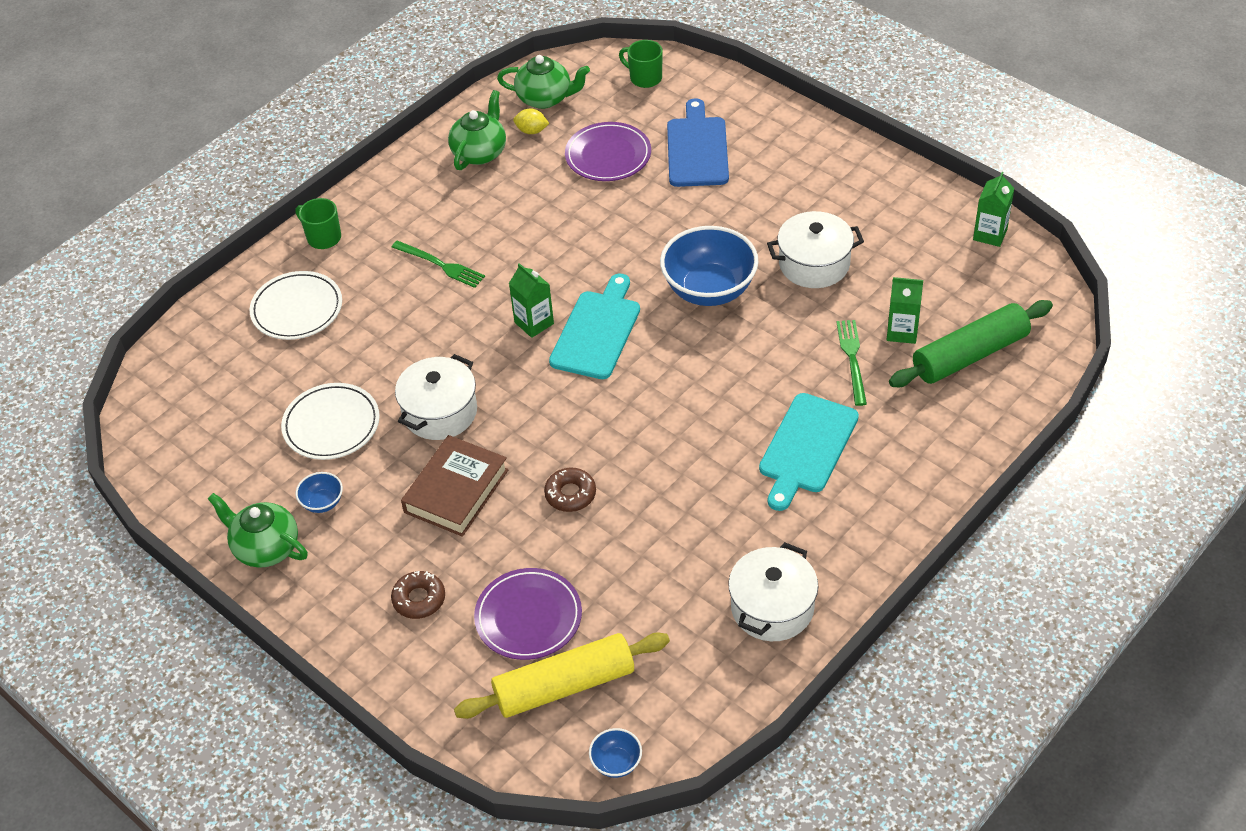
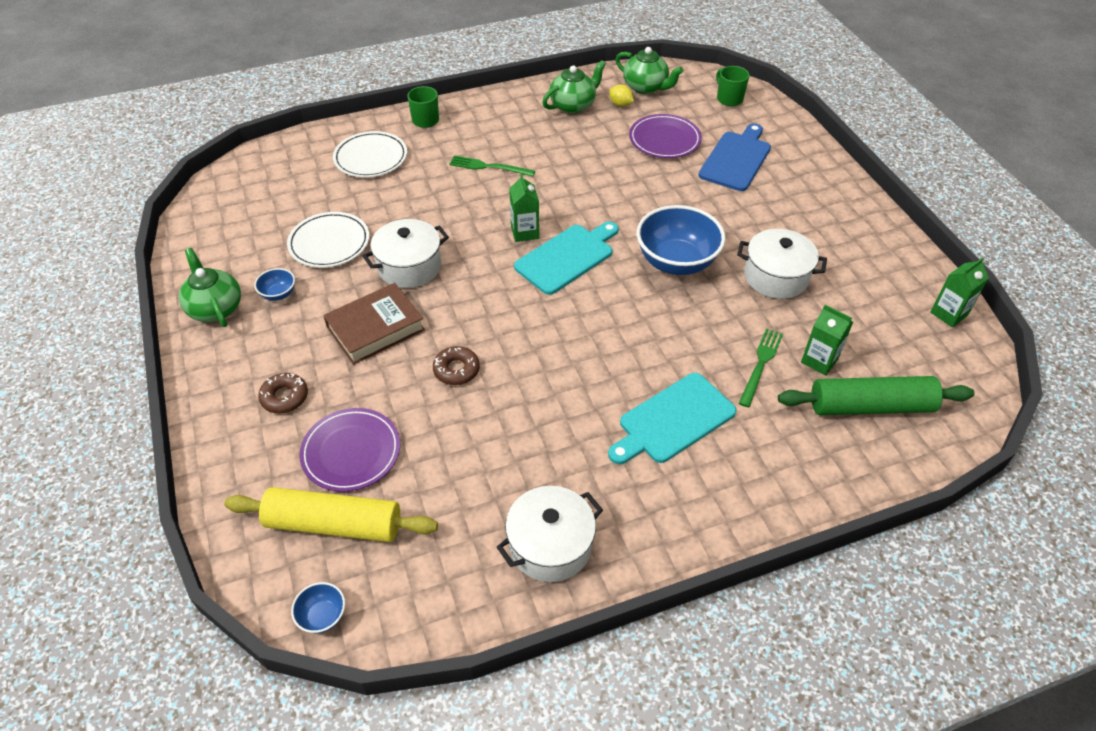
camera: 25 degrees right, 0 degrees up
(440, 265) = (489, 167): green fork -> green fork turned 135 degrees clockwise

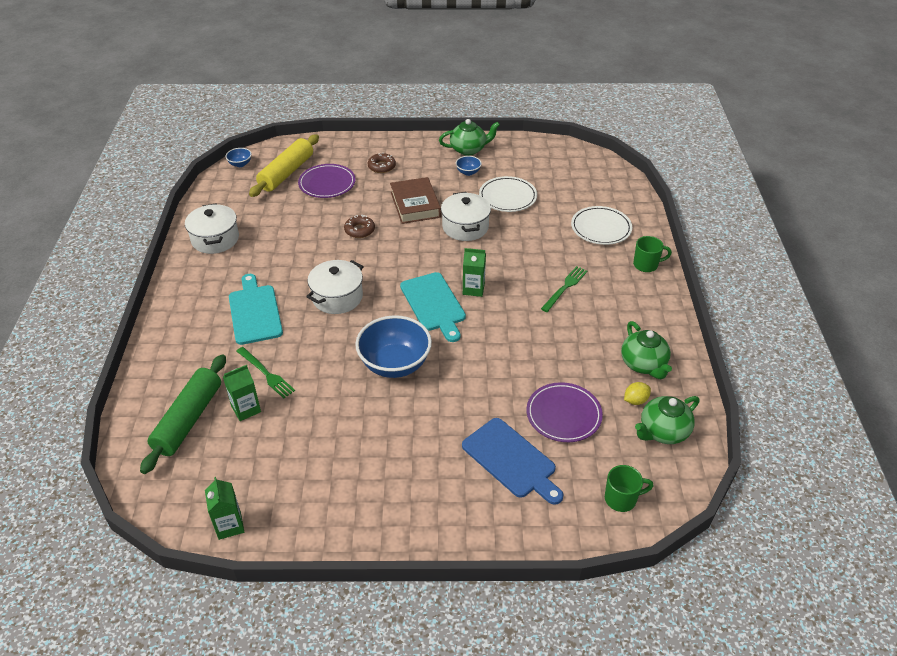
camera: 110 degrees right, 5 degrees down
(776, 277) = (343, 421): white pot -> white pot (337, 297)

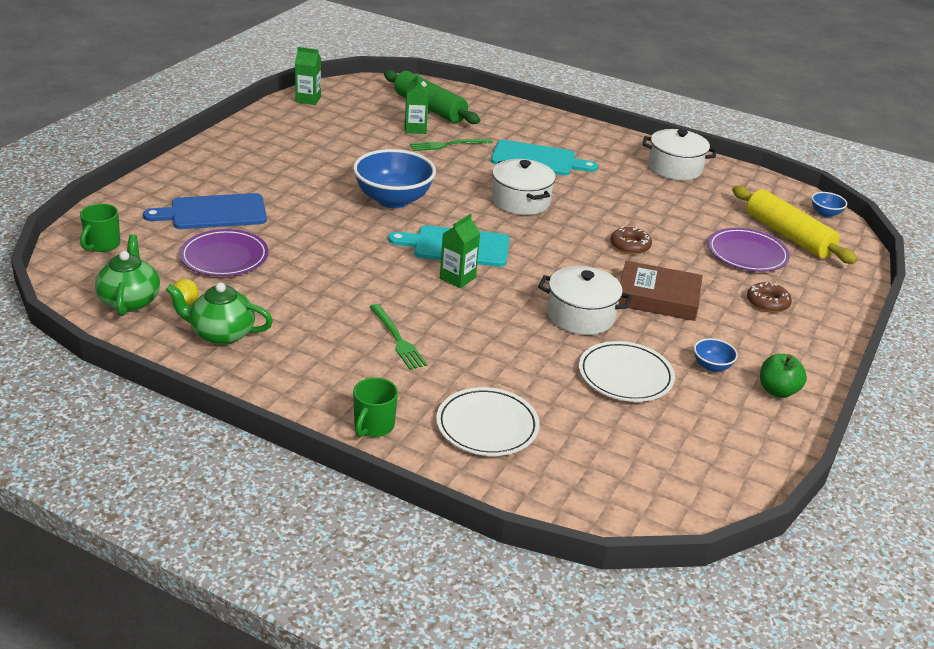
camera: 115 degrees right, 10 degrees down
(468, 149) = (777, 391): green teapot -> green apple

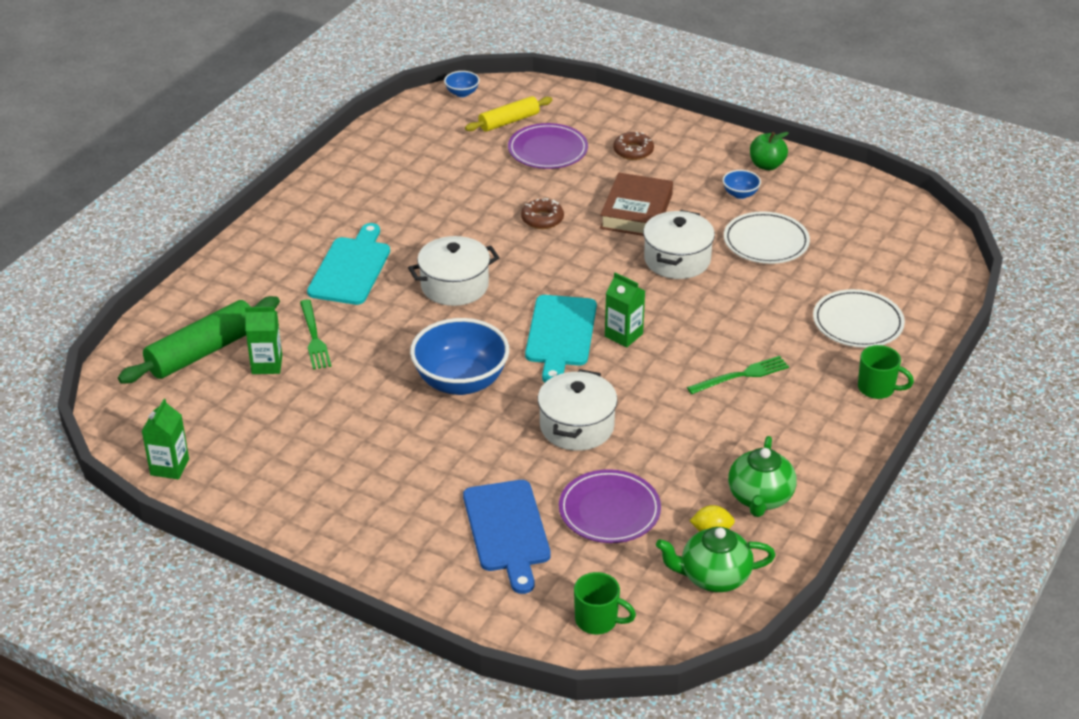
camera: 85 degrees left, 5 degrees up
(675, 168) = (368, 172): white pot -> white pot (576, 426)
(788, 235) = (509, 121): yellow rolling pin -> yellow rolling pin, size x0.63

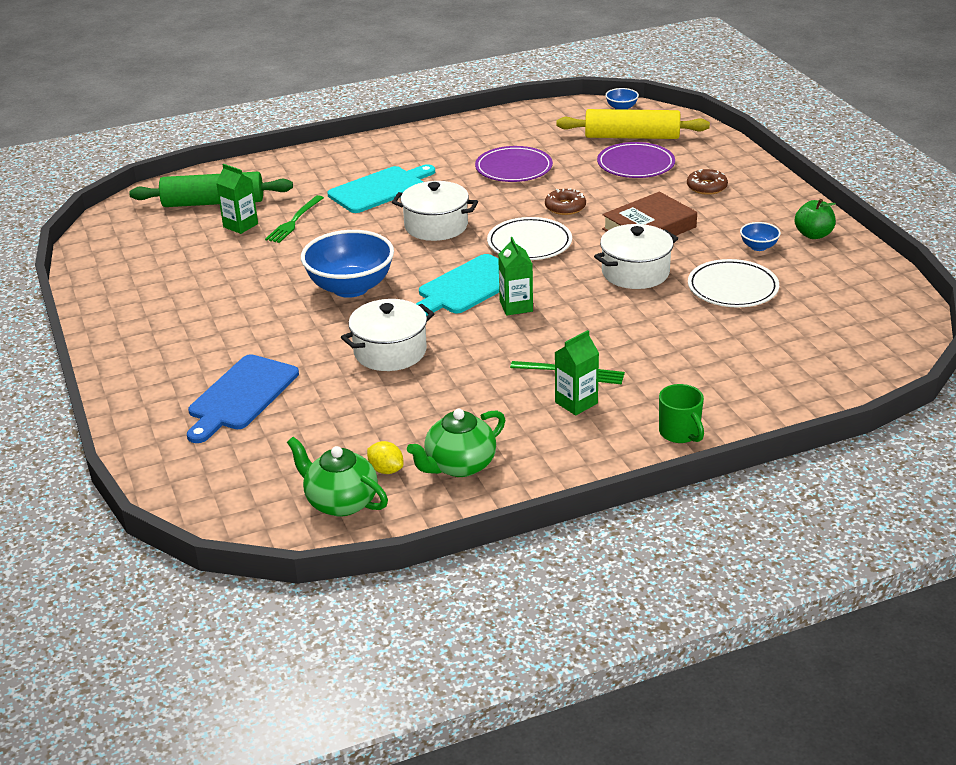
camera: 40 degrees right, 5 degrees down
(169, 467) = (96, 260): green carton -> green carton (576, 403)
(509, 121) = (632, 137): yellow rolling pin -> yellow rolling pin, size x1.58
(597, 620) = (213, 486): green mug -> none
(609, 510) = (331, 418): purple plate -> purple plate (513, 168)
(857, 323) = (733, 377): white plate -> white plate (529, 243)

